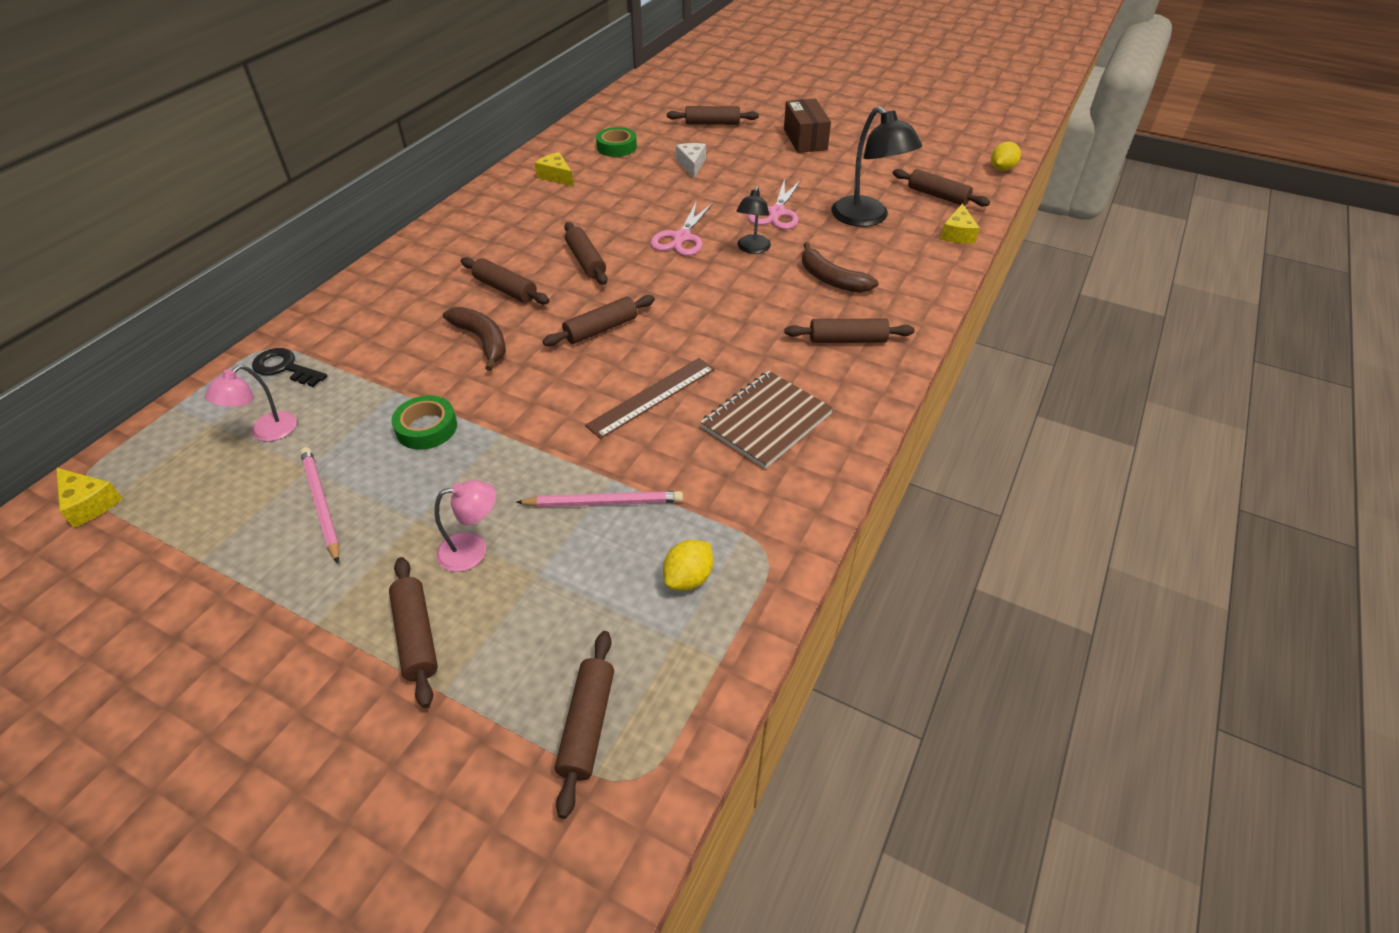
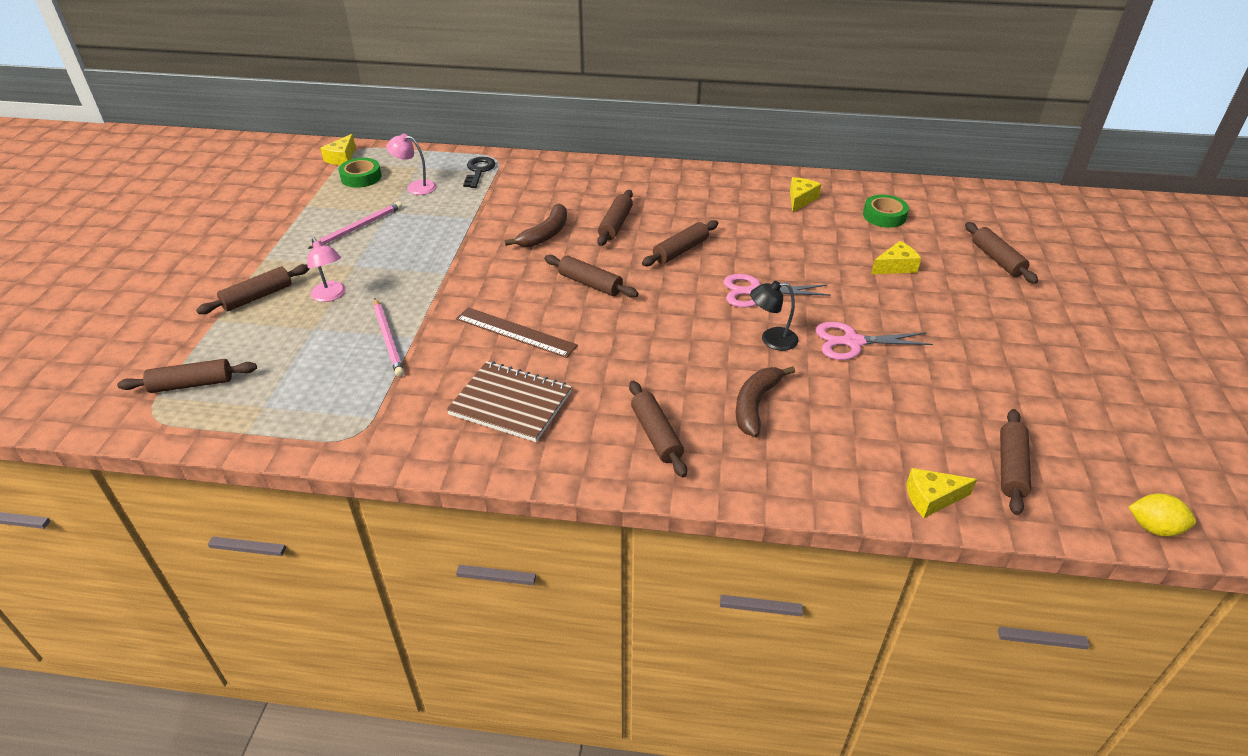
camera: 70 degrees right, 5 degrees down
(426, 428) = (440, 241): green tape -> green tape (361, 177)
(688, 578) = (321, 399): yellow lemon -> none
(691, 165) = (895, 266): white cheese -> yellow cheese
(805, 139) = (1035, 331): brown box -> none
(867, 218) = (901, 412): black lamp -> none

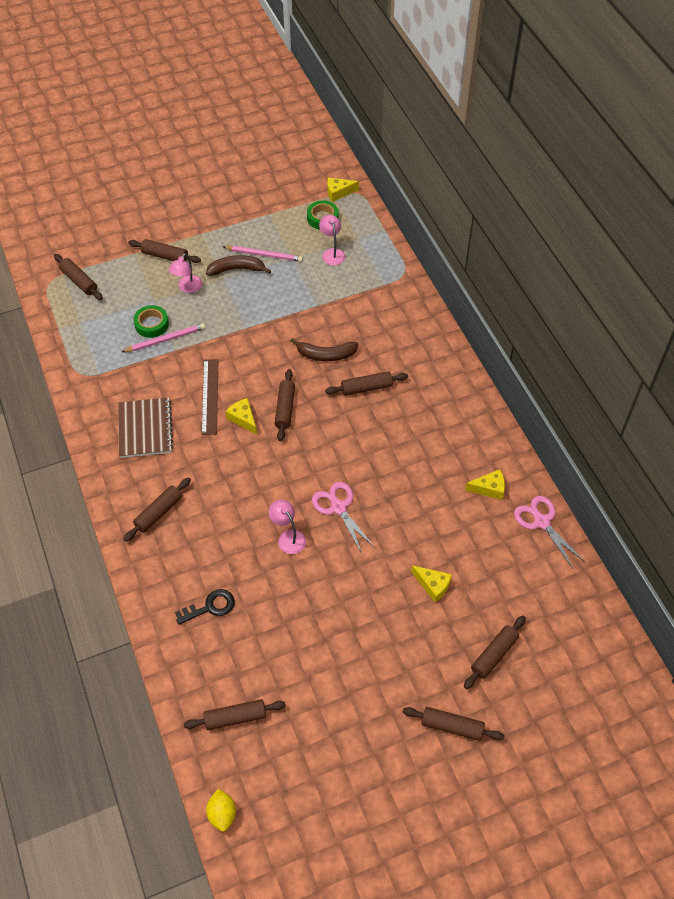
camera: 60 degrees right, 15 degrees up
(388, 339) = (165, 339): pink pencil -> pink pencil turned 150 degrees counterclockwise
(479, 171) = (379, 274): black key -> black key (210, 607)
(680, 250) = (360, 441): brown rolling pin -> brown rolling pin (452, 726)
(755, 405) = (215, 553): brown banana -> brown banana (236, 269)
(771, 340) = (288, 537): black lamp -> pink lamp
(853, 342) = (316, 586): pink scissors -> pink scissors (542, 522)
(884, 216) = (506, 555): green tape -> green tape (151, 324)
(931, 498) = (182, 678): yellow cheese -> yellow cheese (243, 419)

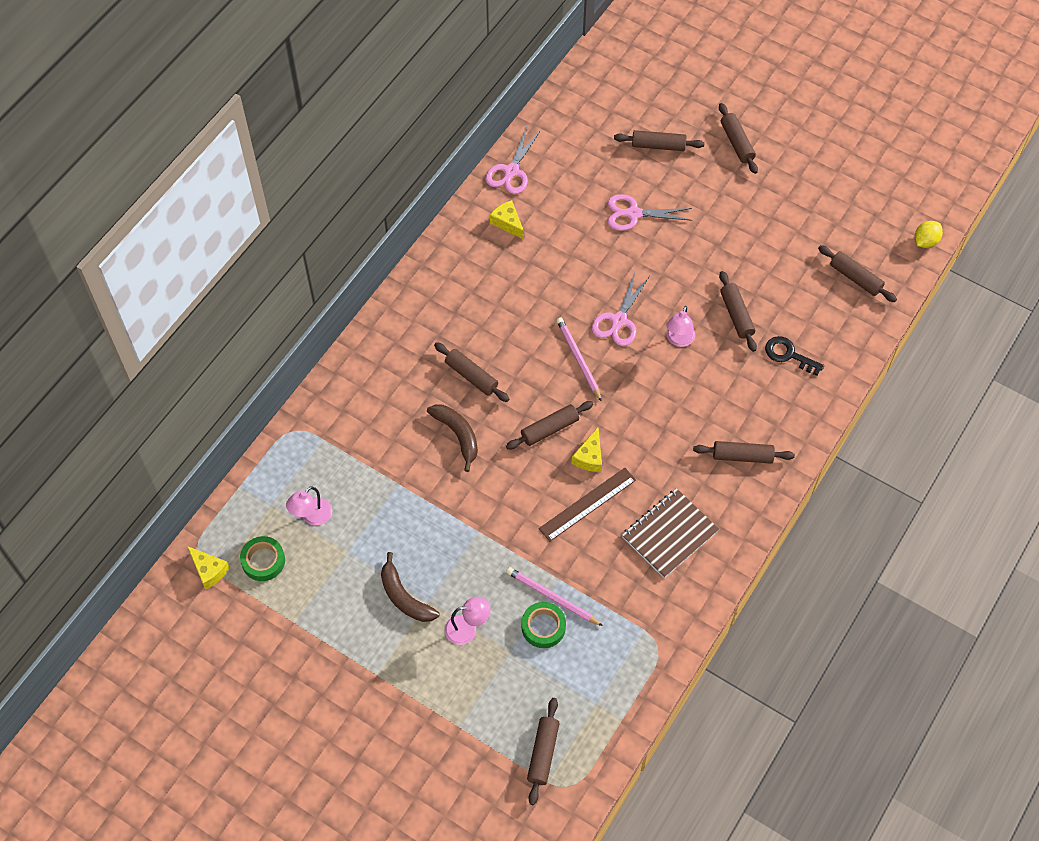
camera: 125 degrees left, 5 degrees up
(165, 256) = (439, 688): brown rolling pin -> brown rolling pin (736, 315)
(264, 255) = (363, 583): pink pencil -> pink pencil (578, 359)
(433, 585) = (633, 214): yellow cheese -> pink scissors

